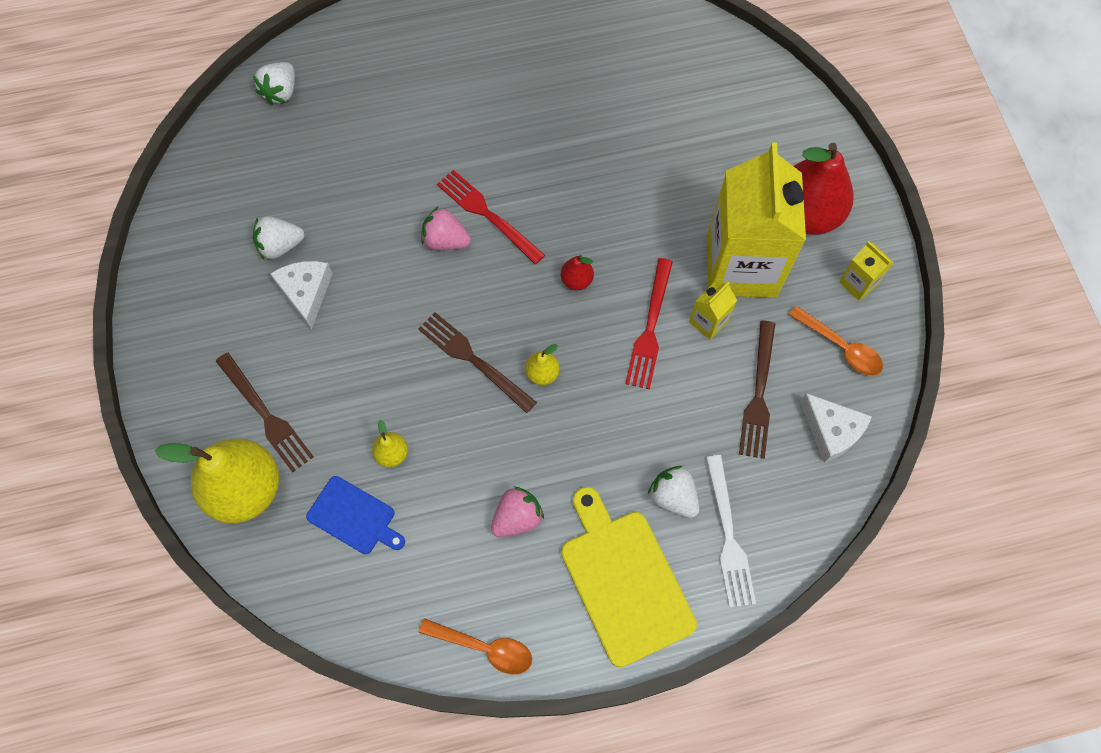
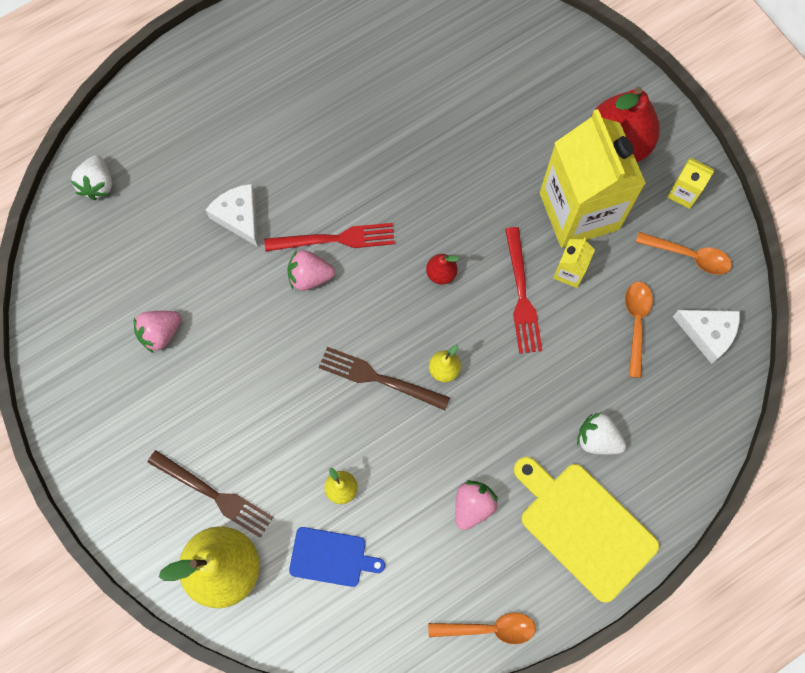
camera: 20 degrees left, 5 degrees up
(280, 246) = (160, 333): white strawberry -> pink strawberry
(306, 293) = (203, 369): white cheese -> white cheese (239, 217)
(486, 214) = (336, 239): red fork -> red fork turned 150 degrees clockwise
(729, 537) = (657, 457): white fork -> none
(758, 395) = (636, 323): brown fork -> orange spoon

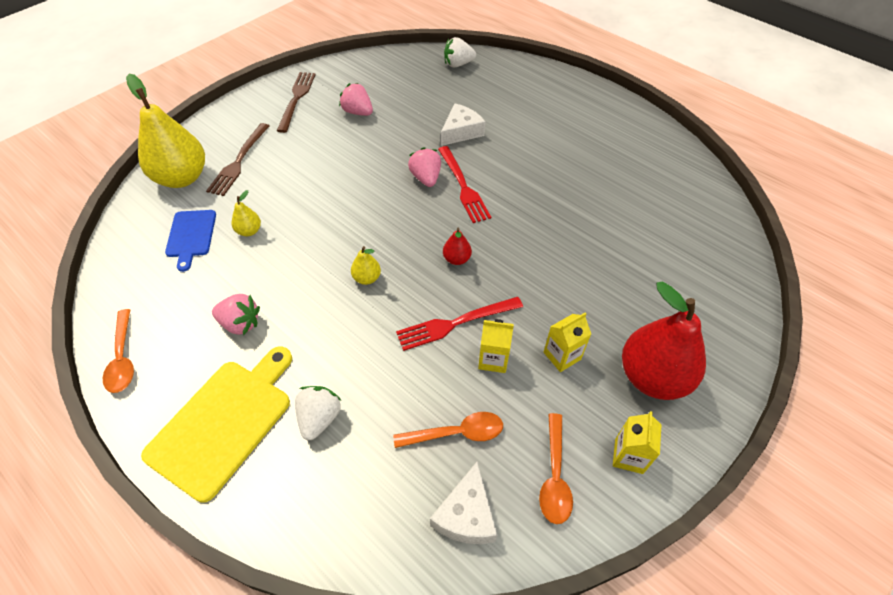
camera: 75 degrees right, 20 degrees down
(377, 378) = (349, 235): brown fork -> brown fork (297, 98)
(579, 211) = (562, 356): yellow carton -> yellow carton, size x0.41

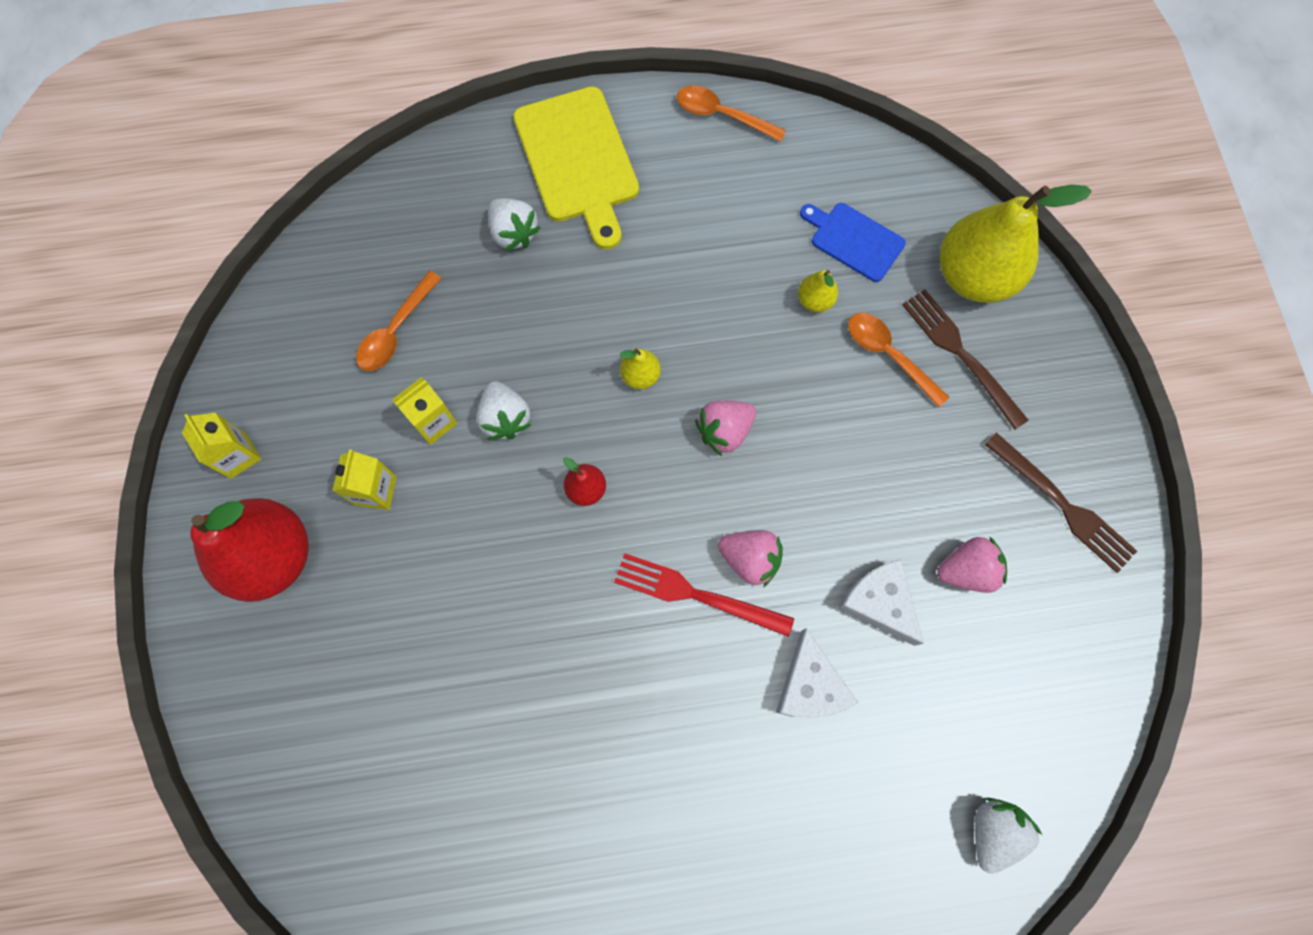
camera: 130 degrees right, 20 degrees up
(240, 323) = (681, 226): pink strawberry -> pink strawberry (724, 431)
(454, 324) = (505, 418): red fork -> white strawberry
(466, 515) = (326, 285): white cheese -> white cheese (879, 602)
(554, 475) = (286, 378): orange spoon -> orange spoon (889, 355)

